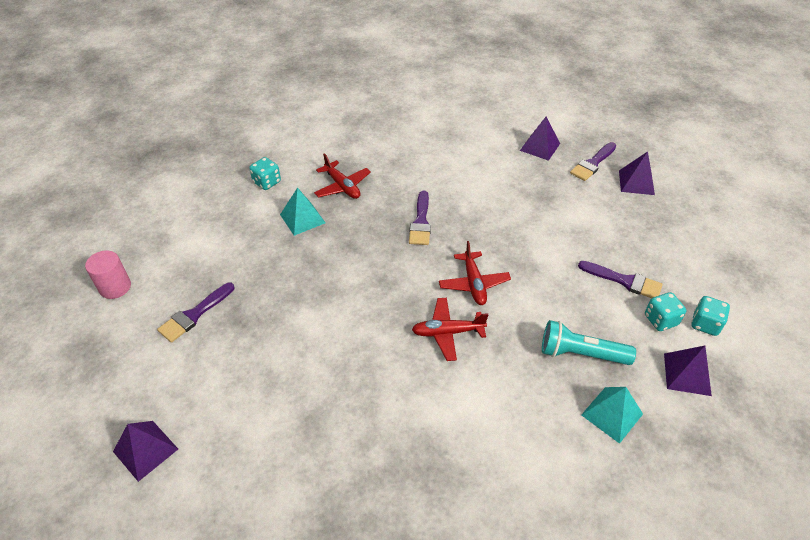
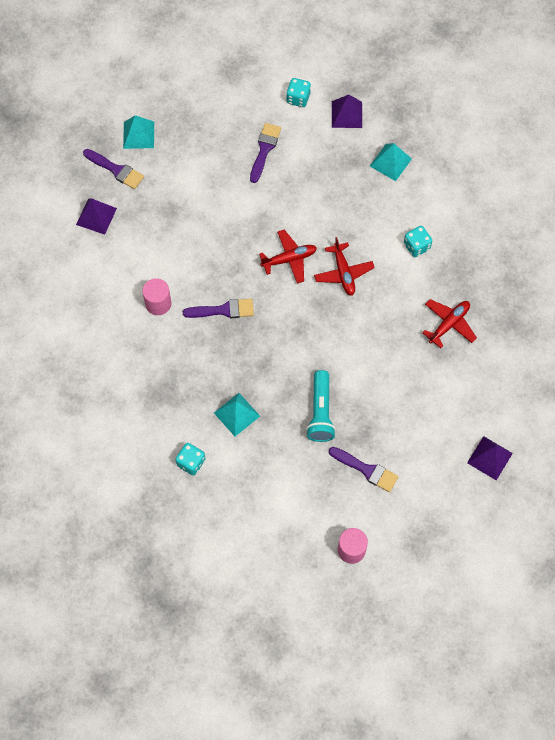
camera: 100 degrees left, 20 degrees up
(342, 186) = (185, 389): red plane -> red plane (449, 324)
(438, 177) = (158, 303): none -> pink cylinder
(581, 353) = (343, 181): turquoise flashlight -> turquoise flashlight (320, 412)
(636, 182) = (138, 135): purple pyramid -> turquoise pyramid
(660, 320) = (300, 127): turquoise dice -> turquoise dice (416, 246)

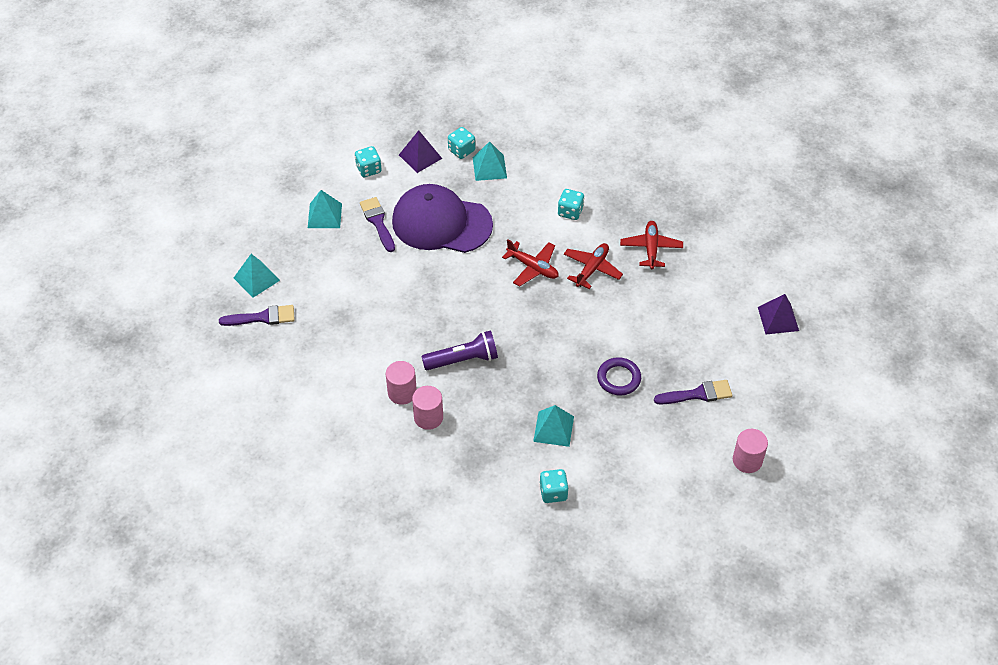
camera: 40 degrees left, 15 degrees down
(96, 216) = (279, 364): purple pyramid -> none
(159, 337) = (428, 417): none -> pink cylinder
(223, 310) = (463, 360): purple brush -> purple flashlight
(231, 116) = (324, 215): none -> turquoise pyramid
(289, 259) = (479, 286): red plane -> red plane (592, 269)
(310, 184) = (441, 223): none -> purple cap
(320, 412) = (618, 378): turquoise flashlight -> purple ring
(383, 131) = (461, 150): none -> turquoise dice

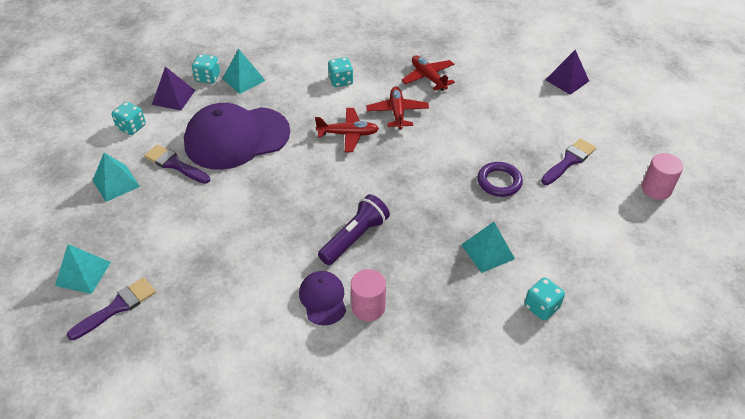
camera: 35 degrees left, 5 degrees down
(402, 393) = (323, 299): pink cylinder -> purple cap

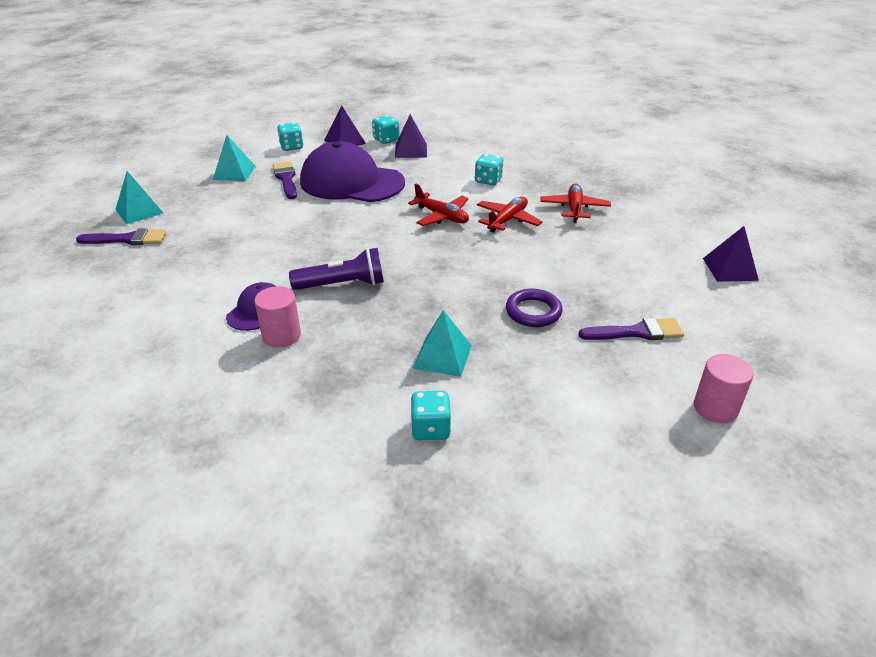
camera: 40 degrees right, 10 degrees down
(243, 79) = (411, 150): turquoise pyramid -> purple pyramid

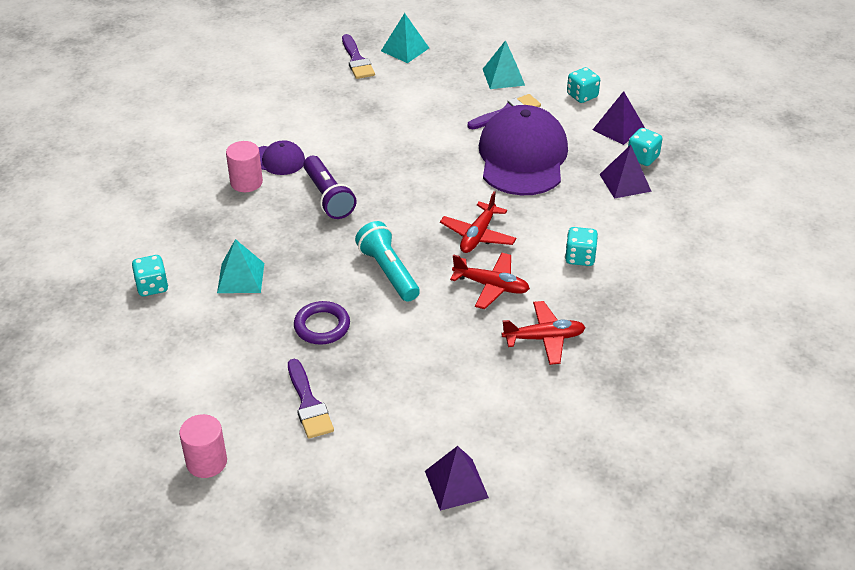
camera: 75 degrees right, 5 degrees up
(470, 265) = (388, 272): none -> turquoise flashlight

